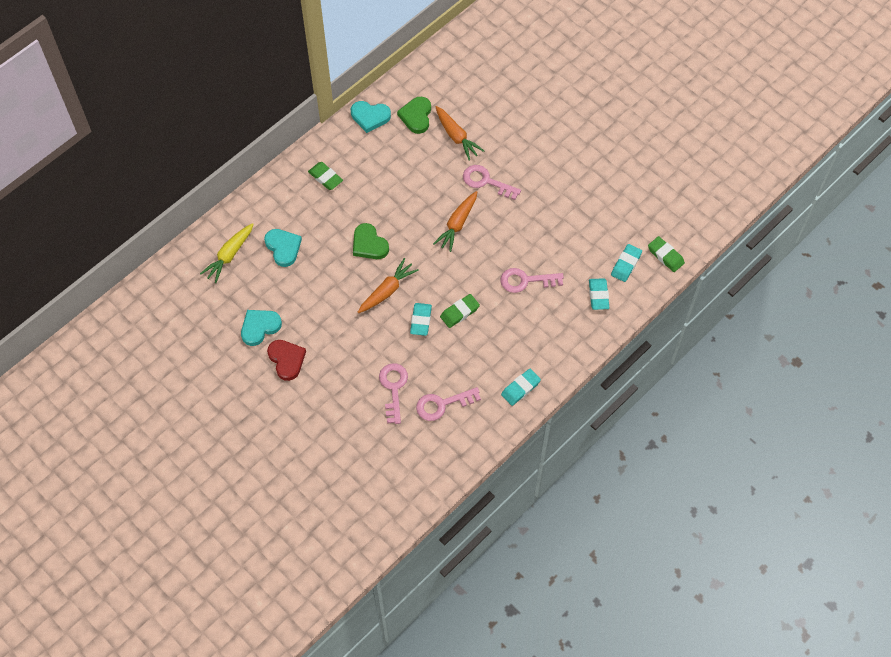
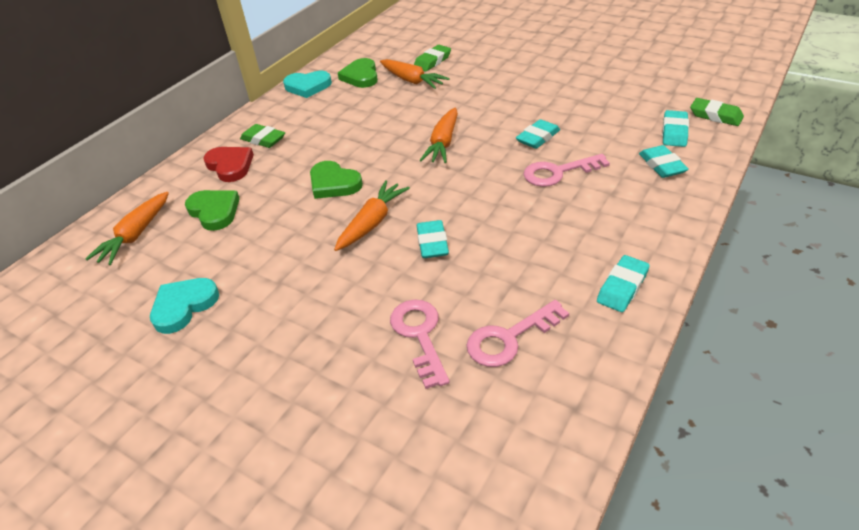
camera: 10 degrees left, 20 degrees down
(229, 255) = (135, 235): yellow carrot -> orange carrot
(283, 248) = (214, 211): turquoise heart -> green heart
(286, 360) = (232, 338): red heart -> red heart (230, 166)
(459, 312) = (484, 222): green eraser -> green eraser (432, 61)
(486, 181) = (462, 104): pink key -> none
(527, 240) = (538, 138): none -> turquoise eraser

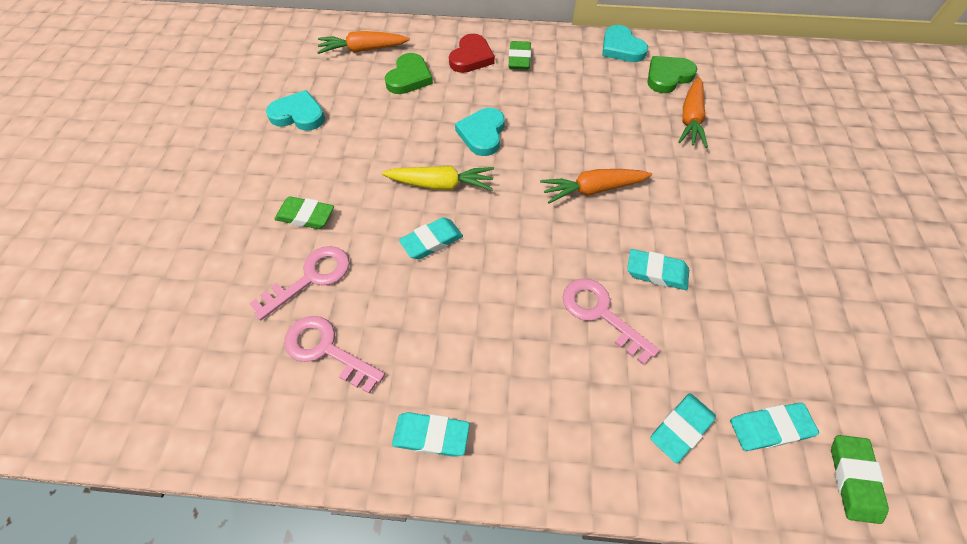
camera: 60 degrees right, 15 degrees up
(334, 183) = (482, 134): green heart -> turquoise heart
(372, 222) = (441, 185): orange carrot -> yellow carrot
(432, 61) = (743, 120): green eraser -> green eraser (306, 216)

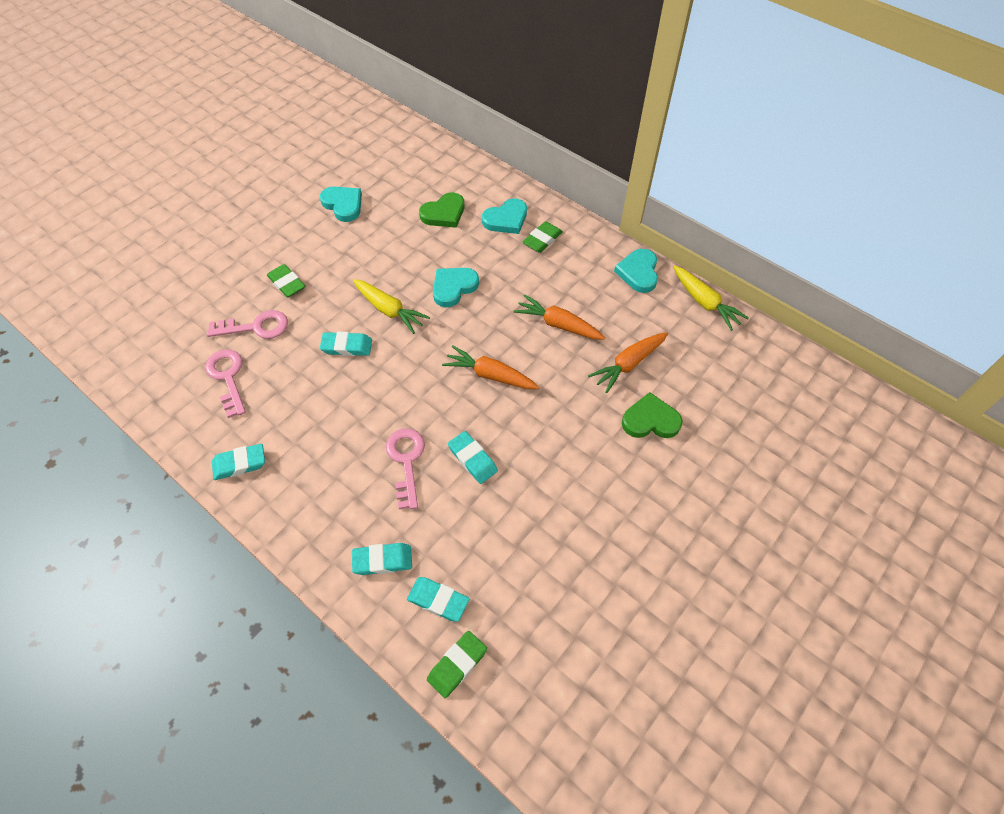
camera: 35 degrees right, 0 degrees up
(363, 50) = (431, 173): orange carrot -> orange carrot (558, 324)
(431, 436) = (240, 464): turquoise eraser -> turquoise eraser turned 60 degrees counterclockwise
(471, 57) = (506, 219): red heart -> turquoise heart
(668, 76) = (650, 318): green heart -> green heart (650, 420)
(692, 46) = (704, 302): none -> yellow carrot

